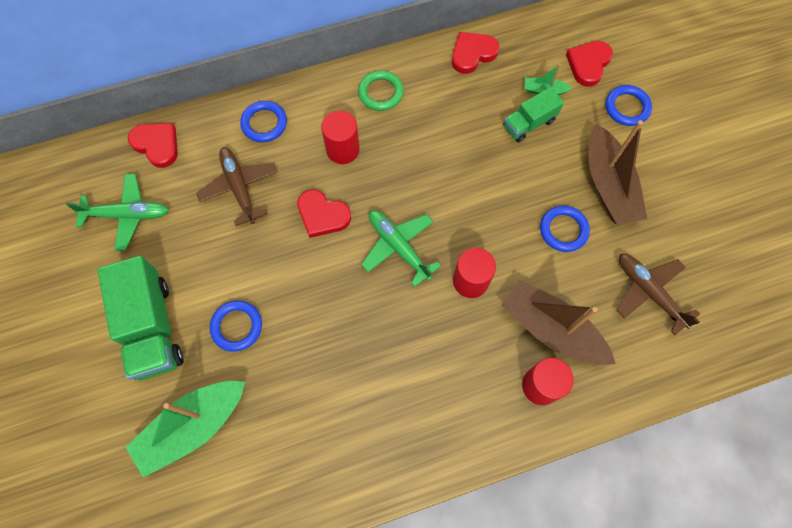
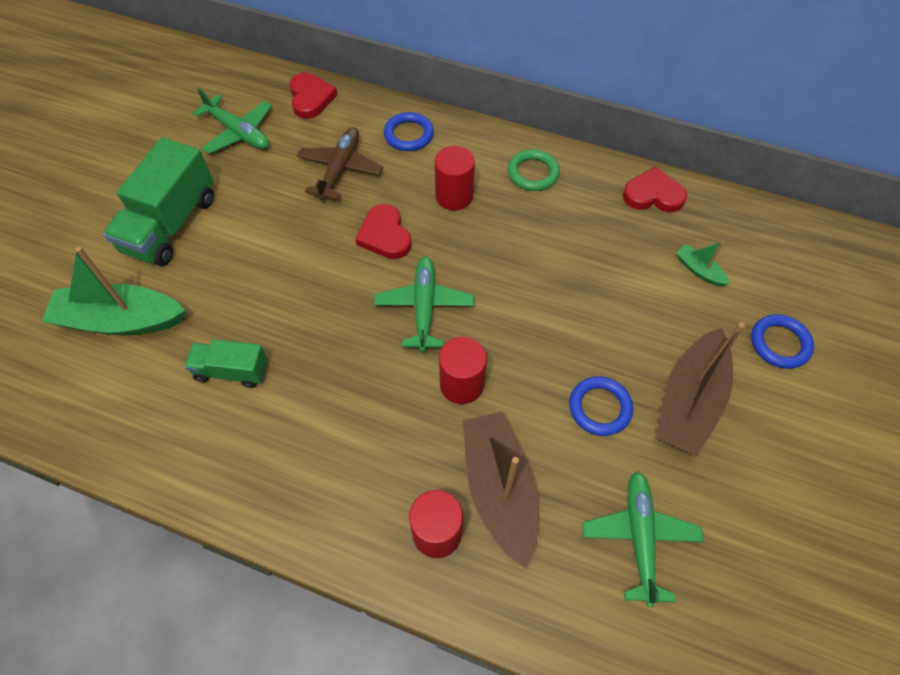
camera: 40 degrees right, 10 degrees down
(237, 326) = (230, 271): blue ring -> none
(529, 123) = (654, 289): green truck -> green truck (232, 371)
(588, 64) = (771, 277): red heart -> none
(649, 292) = (639, 538): brown plane -> green plane

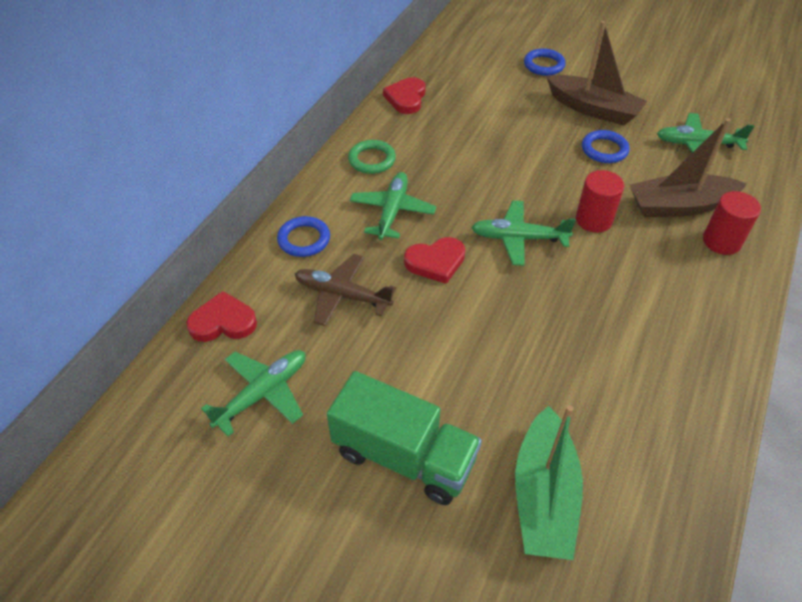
camera: 85 degrees left, 10 degrees down
(232, 371) = (598, 381): green truck -> none
(454, 196) = (392, 211): red cylinder -> green plane
(699, 270) = (482, 88): green boat -> none

